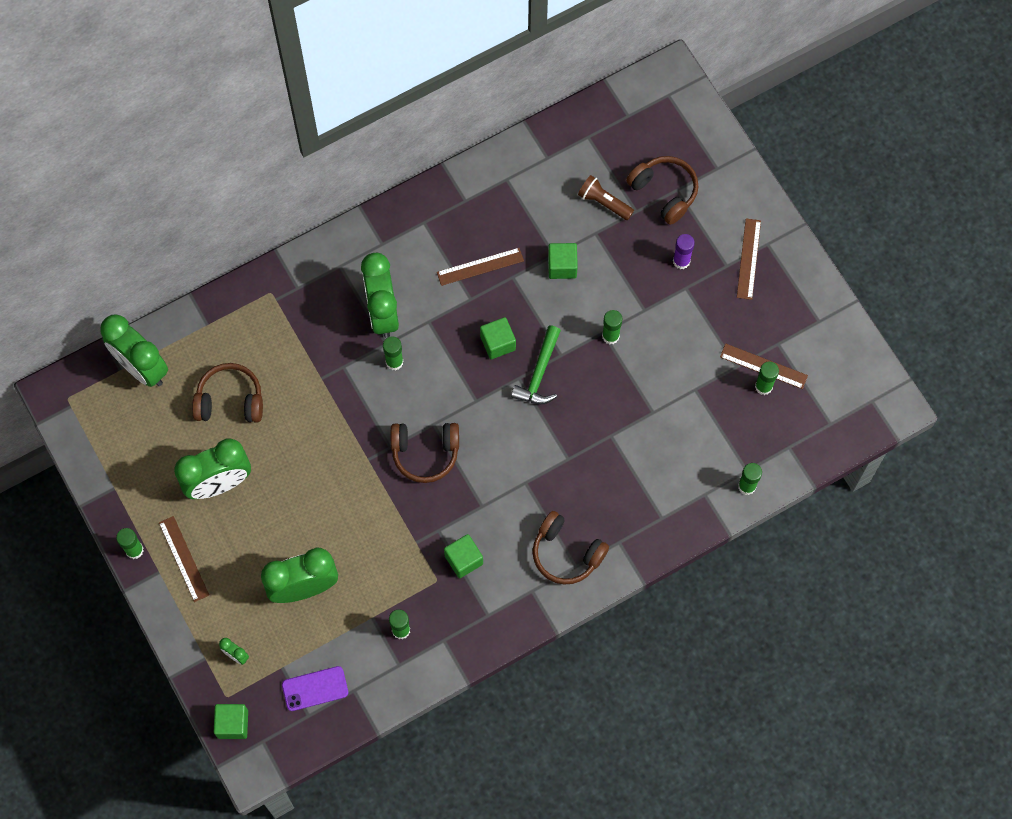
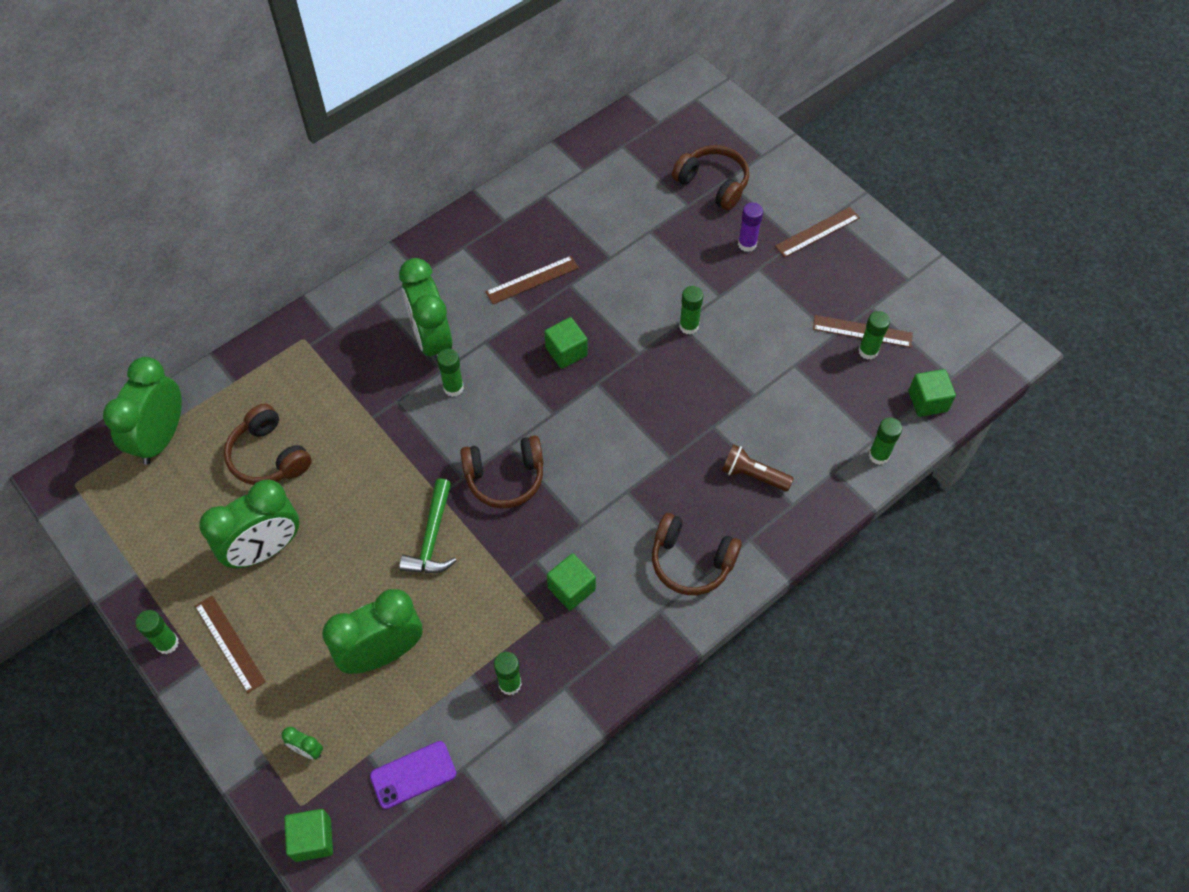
camera: 10 degrees left, 10 degrees down
(141, 368) = (161, 437): green clock -> green clock turned 75 degrees clockwise
(230, 400) = (269, 456): brown headphones -> brown headphones turned 120 degrees counterclockwise
(539, 373) = (618, 375): green hammer -> green hammer (432, 537)
(562, 266) = (621, 267): green cube -> green cube (927, 401)
(604, 202) = (652, 202): brown flashlight -> brown flashlight (753, 475)
(748, 259) = (817, 232): brown ruler -> brown ruler turned 60 degrees clockwise

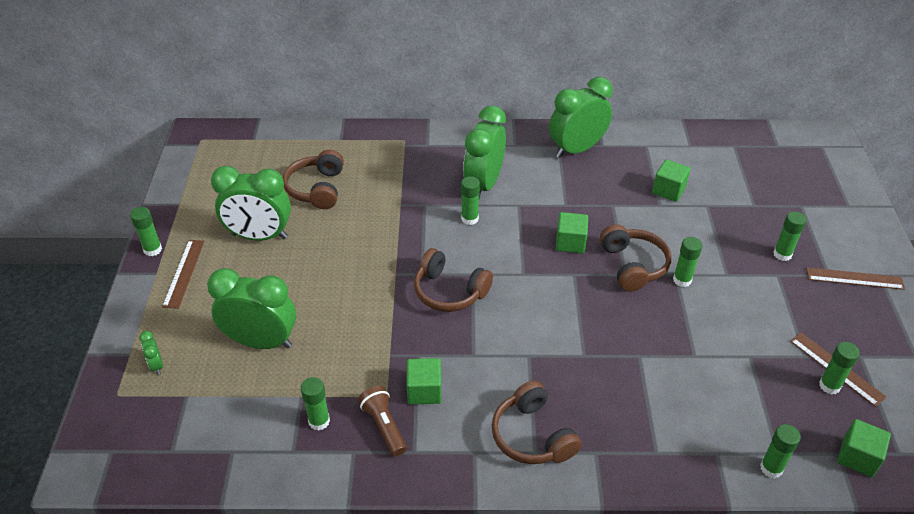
camera: 40 degrees right, 15 degrees down
(161, 437) = (270, 144): green clock -> green clock (576, 149)
(312, 839) = (100, 420): green cube -> green cube (668, 190)
(413, 775) = (198, 430): purple phone -> none
(432, 537) = (365, 295): green hammer -> none
(532, 280) = (588, 188): brown ruler -> none
(713, 184) = (788, 203): brown headphones -> brown headphones (633, 265)
(747, 244) = (782, 254): purple glue stick -> green glue stick
(753, 475) = (641, 409): brown flashlight -> brown flashlight (384, 426)

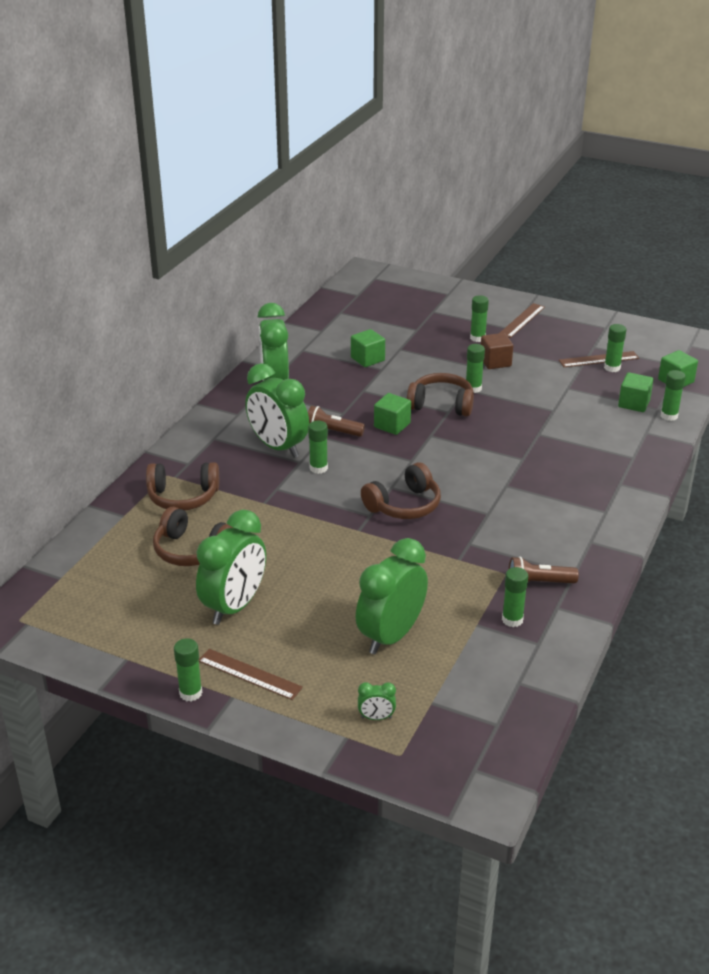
camera: 65 degrees left, 10 degrees down
(424, 391) = (512, 550): green cube -> green cube (634, 403)
(530, 208) = (332, 432): none -> brown flashlight
(532, 436) = (589, 508): brown headphones -> brown headphones (183, 497)
(748, 282) = (495, 362): none -> brown cube

